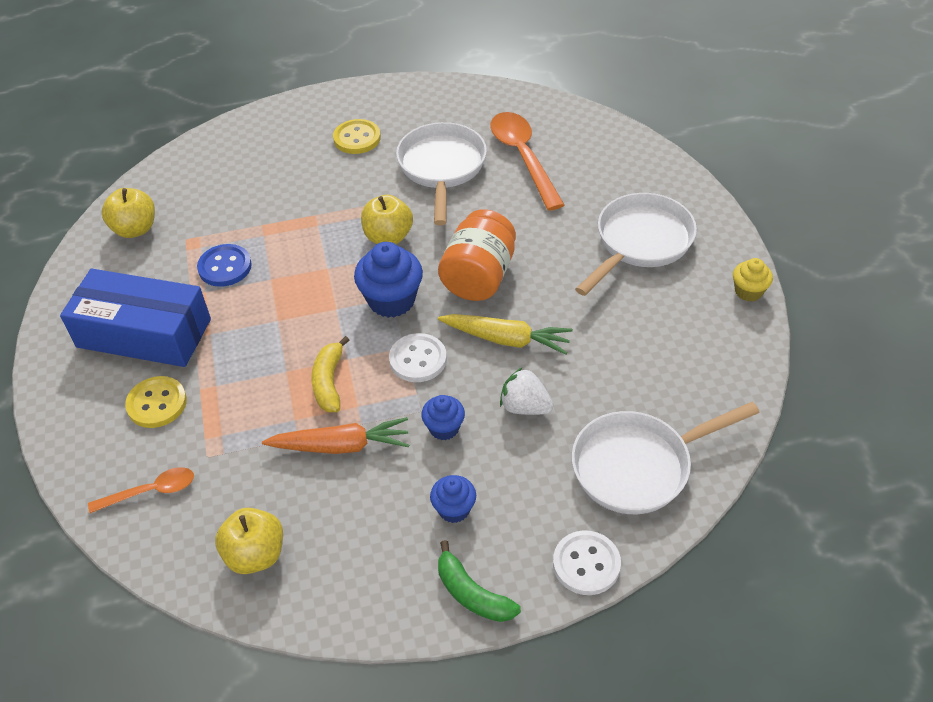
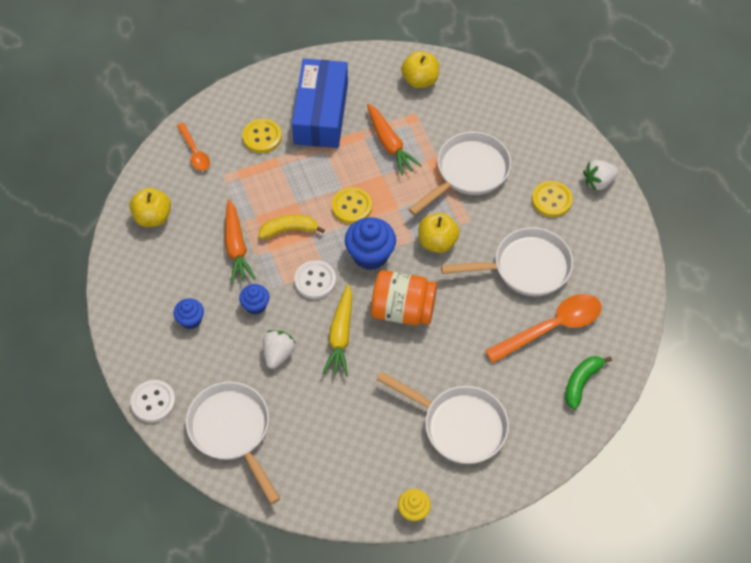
camera: 80 degrees right, 10 degrees up
(225, 267) = (389, 144): blue button -> orange carrot
(295, 200) = (468, 172): none -> white pan
(311, 313) = (352, 206): none -> yellow button
(344, 102) = (598, 182): none -> white strawberry
(472, 594) = (130, 338): green banana -> green banana (581, 382)

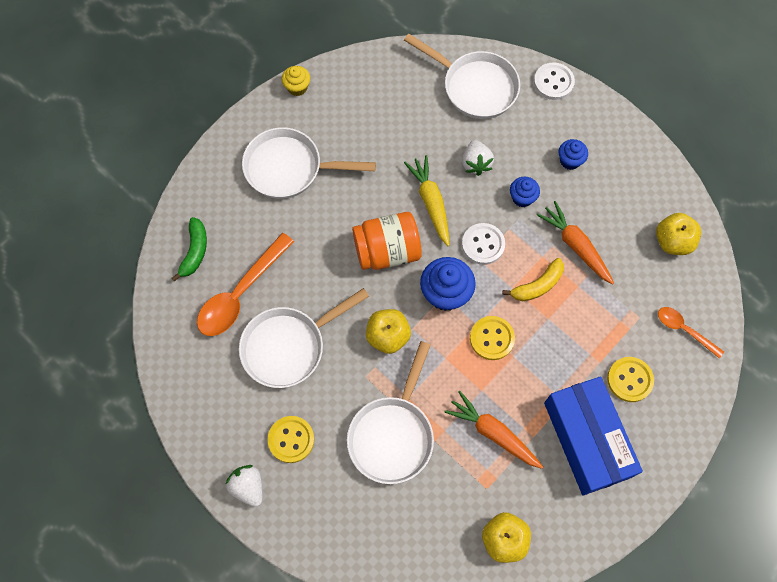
camera: 155 degrees right, 10 degrees up
(598, 182) = (248, 487): white strawberry -> white strawberry turned 75 degrees counterclockwise

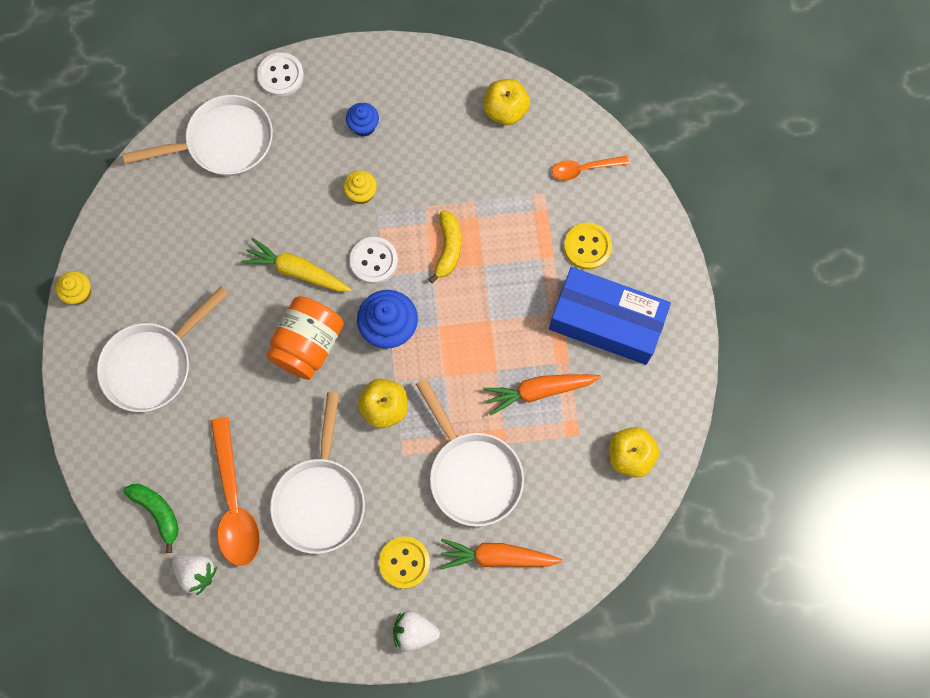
camera: 50 degrees left, 5 degrees up
(476, 163) = (296, 204): white strawberry -> white strawberry (197, 572)
(492, 338) = (460, 324): yellow button -> none
(522, 198) = (361, 193): blue cupcake -> yellow cupcake
(575, 246) = (441, 188): orange carrot -> orange carrot (497, 556)

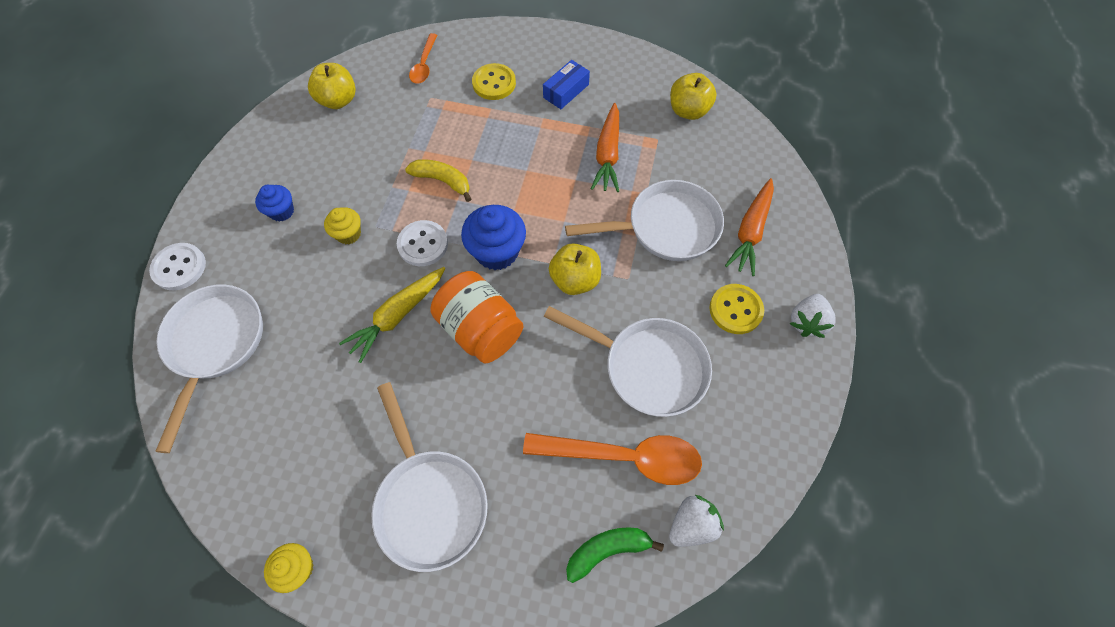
camera: 70 degrees left, 10 degrees down
(606, 322) = (566, 91): blue box -> blue box, size x0.47

